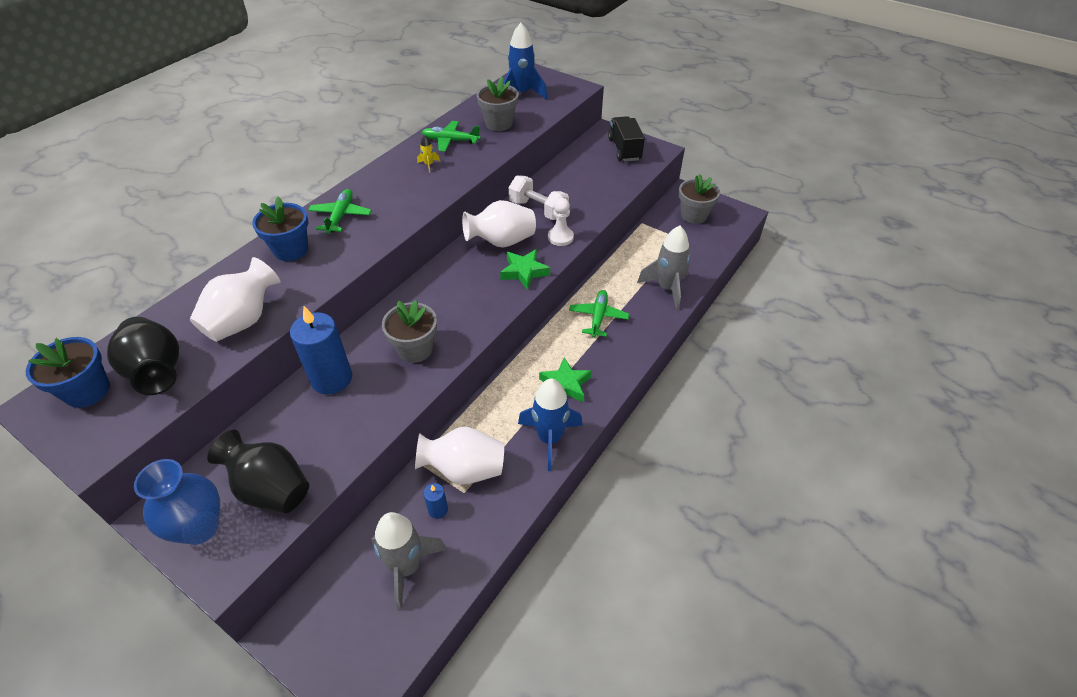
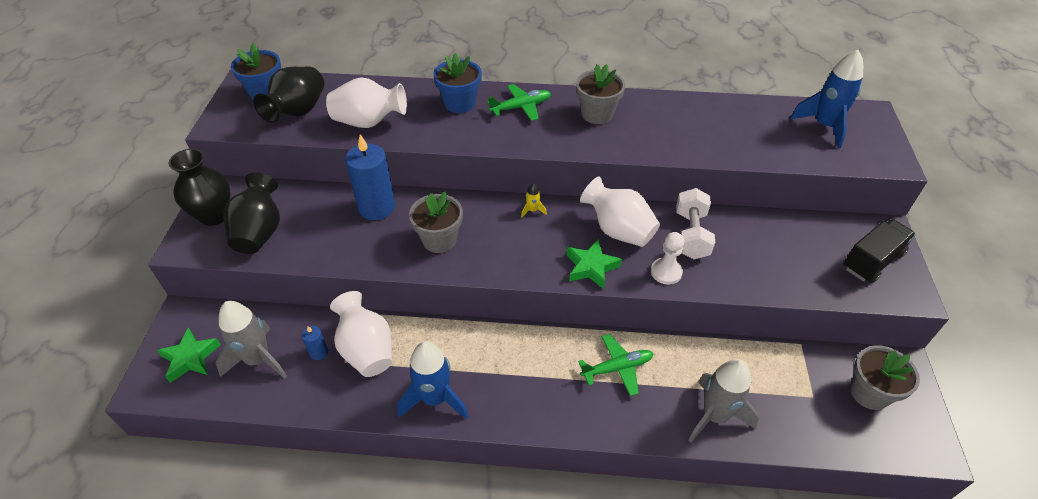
camera: 60 degrees right, 0 degrees up
(200, 527) = (214, 215): blue vase -> black vase
(429, 165) = (637, 121): yellow rocket -> yellow rocket (532, 210)
(450, 141) = (687, 117): green plane -> none
(499, 123) = (752, 134): grey flower pot -> grey flower pot (597, 114)
(565, 385) = (507, 381): green star -> green star (190, 358)

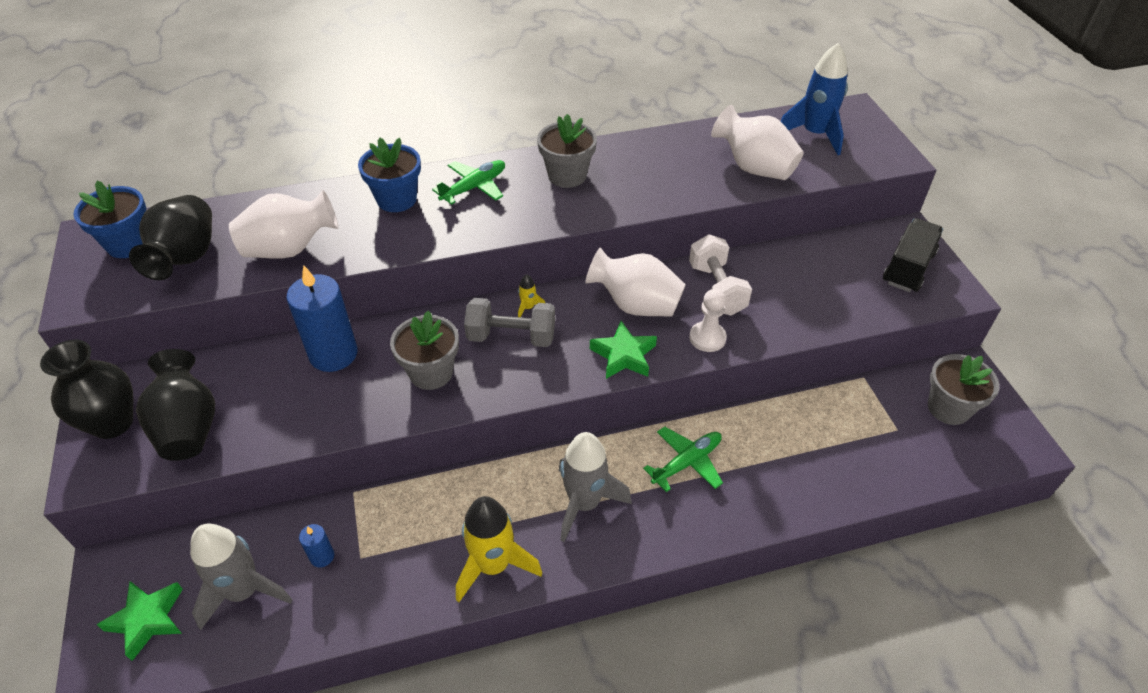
camera: 20 degrees left, 0 degrees up
(366, 350) = (383, 534): white vase -> white vase (754, 168)
(435, 399) = (493, 565): blue rocket -> yellow rocket
(510, 229) = (511, 337): none -> grey dumbbell
(714, 416) = (809, 482): grey rocket -> grey rocket (584, 503)

